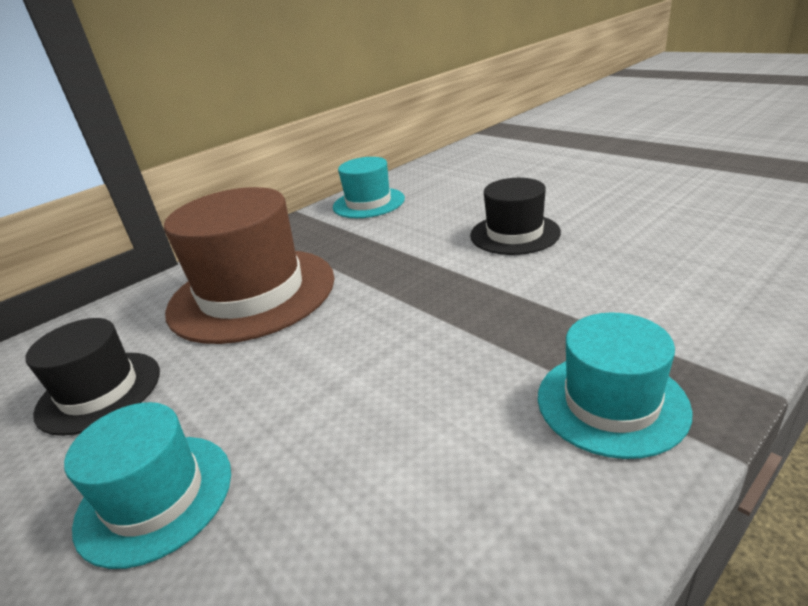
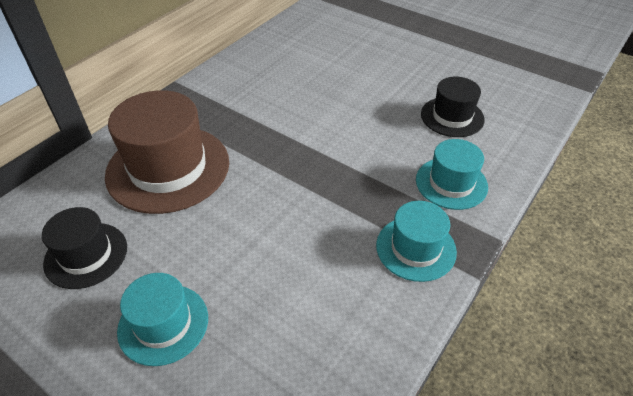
camera: 15 degrees left, 15 degrees up
(368, 203) = (234, 76): turquoise hat -> turquoise hat (451, 183)
(514, 234) = (350, 114): black hat -> black hat (452, 117)

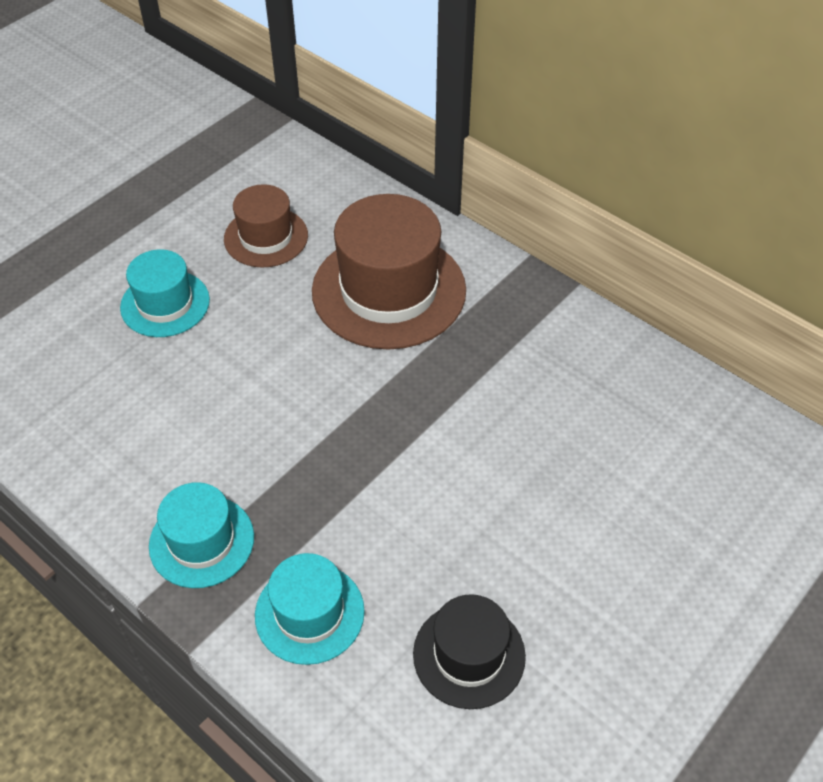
camera: 95 degrees right, 5 degrees up
(86, 255) = (266, 237): black hat -> brown hat

